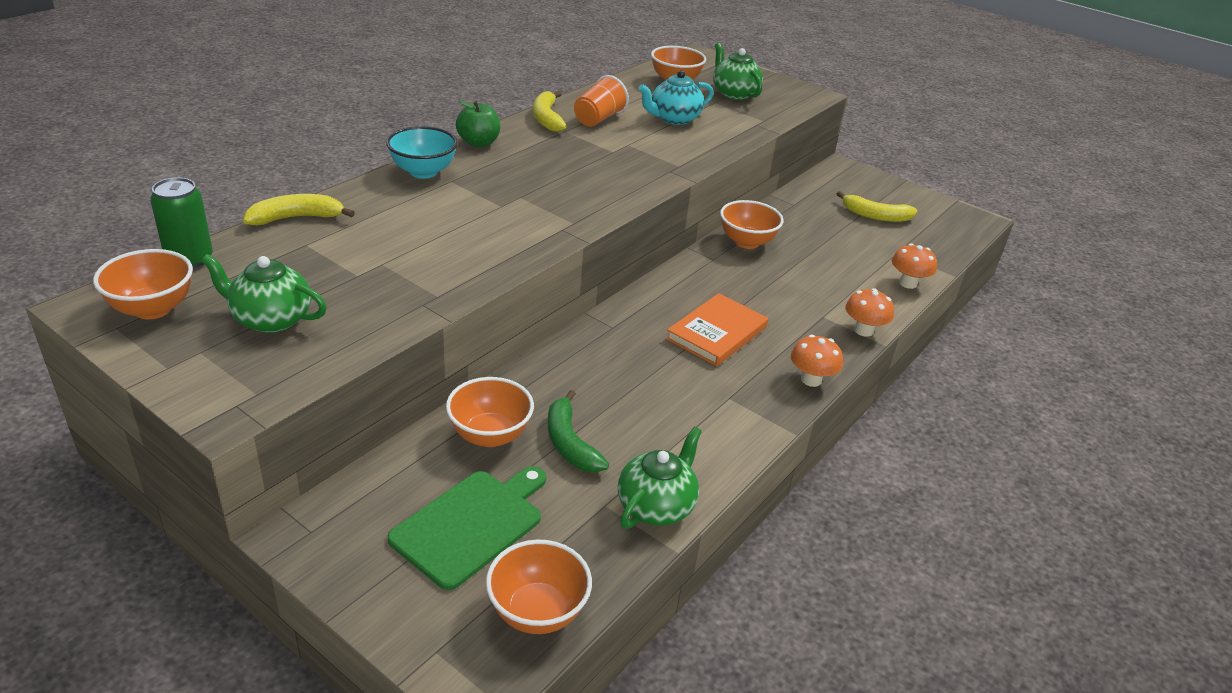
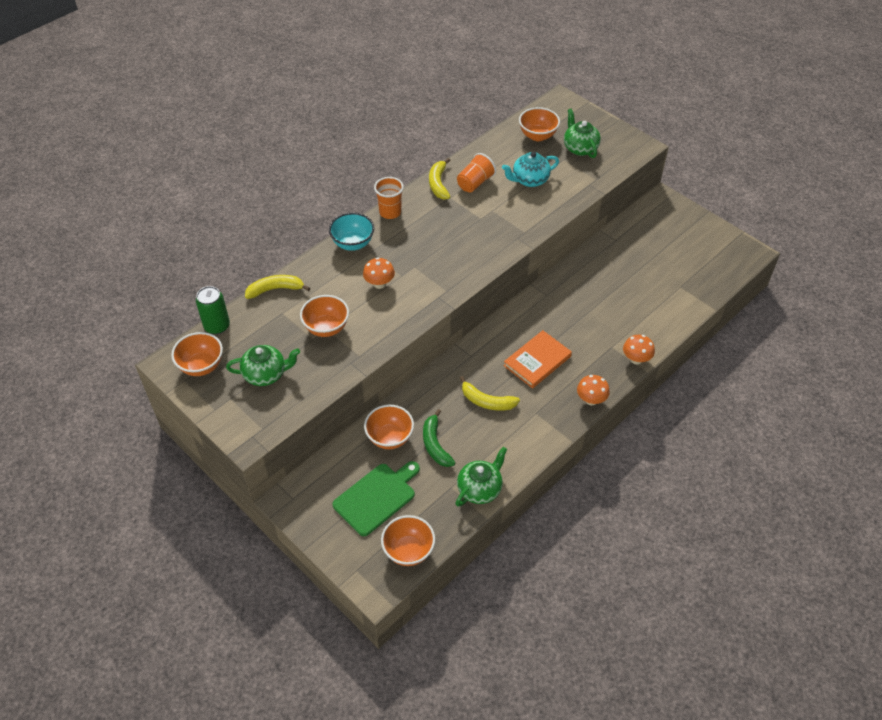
camera: 10 degrees right, 15 degrees up
(271, 319) = (266, 374): green teapot -> green teapot turned 150 degrees clockwise
(478, 142) = (390, 212): green apple -> orange cup
(746, 242) = (573, 278): orange bowl -> orange bowl (326, 328)
(875, 216) = (674, 250): yellow banana -> yellow banana (487, 401)
(908, 283) = (679, 317): orange mushroom -> orange mushroom (379, 284)

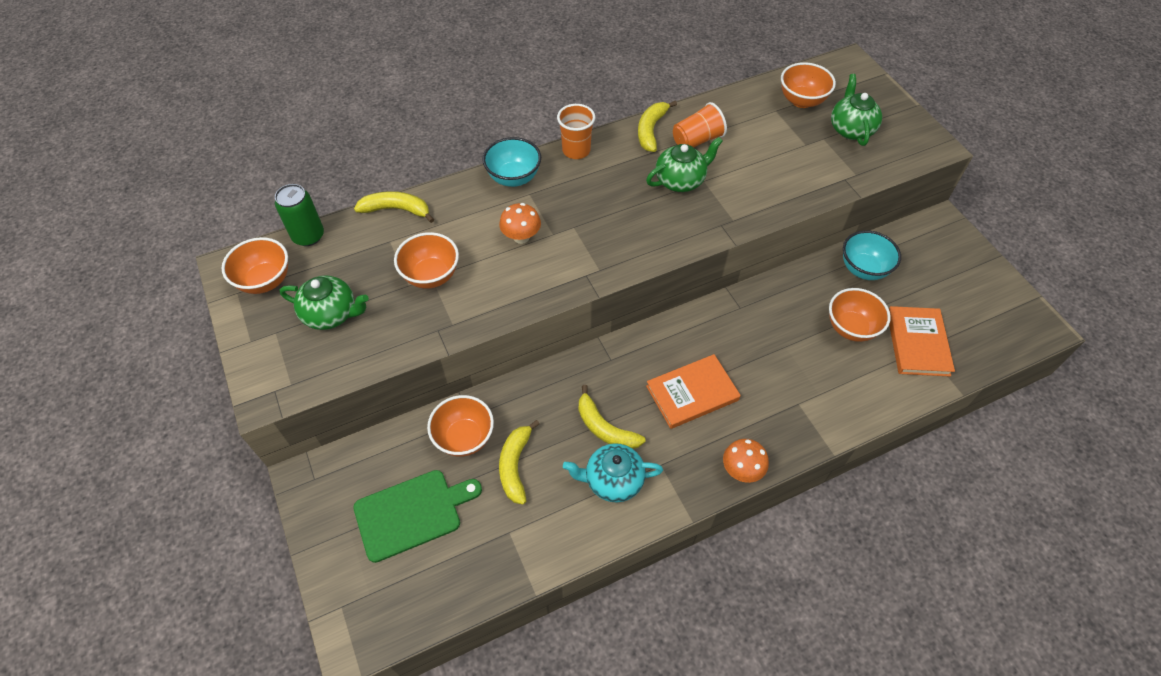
camera: 20 degrees right, 5 degrees up
(408, 551) = (416, 604): orange bowl -> orange bowl (851, 328)
(435, 444) = (515, 466): green banana -> yellow banana
(480, 489) = (544, 548): green teapot -> green teapot (680, 180)
(529, 180) = (768, 154): turquoise teapot -> turquoise teapot (613, 480)
(620, 245) = (863, 269): none -> turquoise bowl
(636, 359) = (825, 432): orange mushroom -> none
(674, 285) = (917, 343): none -> orange book

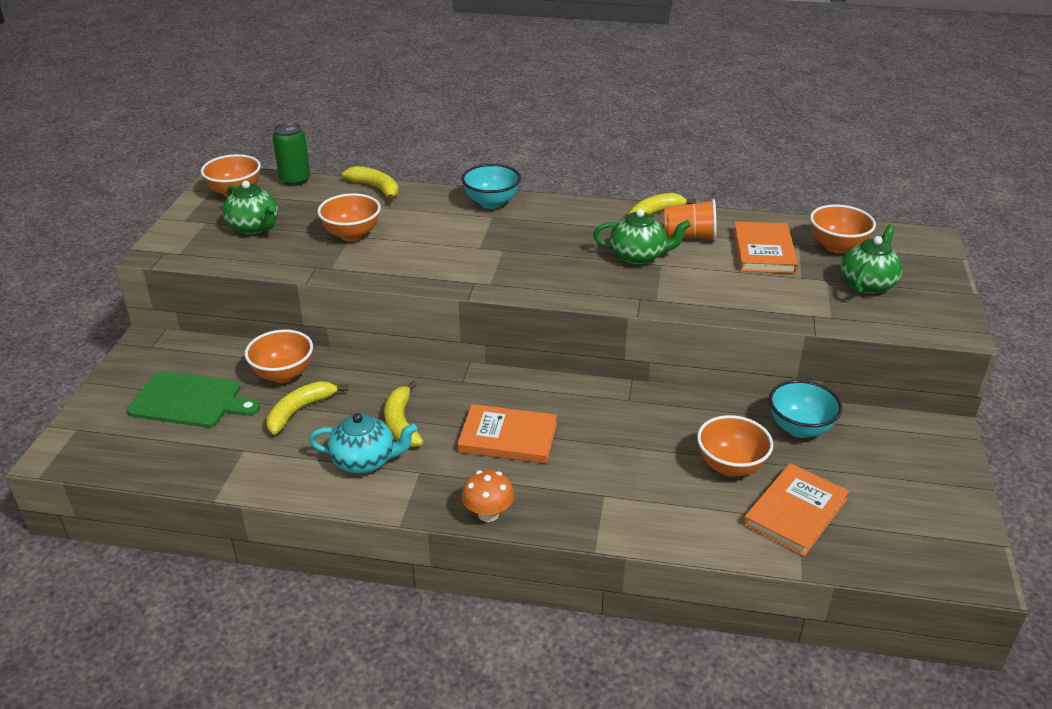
camera: 35 degrees right, 20 degrees down
(521, 237) = (451, 239): orange mushroom -> none
(576, 150) = (567, 205): orange cup -> none
(613, 480) = (365, 461): turquoise teapot -> turquoise teapot turned 150 degrees clockwise
(760, 130) = (764, 251): none -> orange book

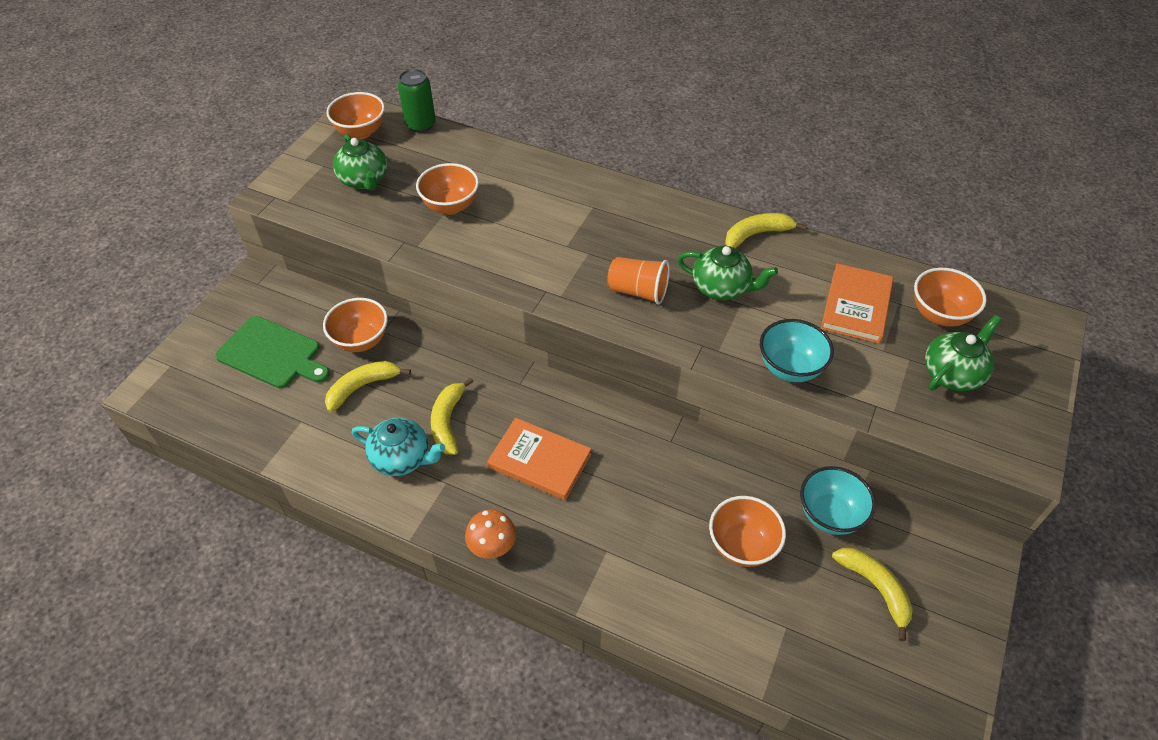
camera: 15 degrees right, 15 degrees up
(376, 188) = (493, 149): yellow banana -> yellow banana (875, 588)
(491, 203) = (598, 188): turquoise bowl -> turquoise bowl (789, 368)
(689, 236) = (784, 270): orange cup -> orange cup (638, 291)
(795, 512) = (785, 617): orange book -> none

